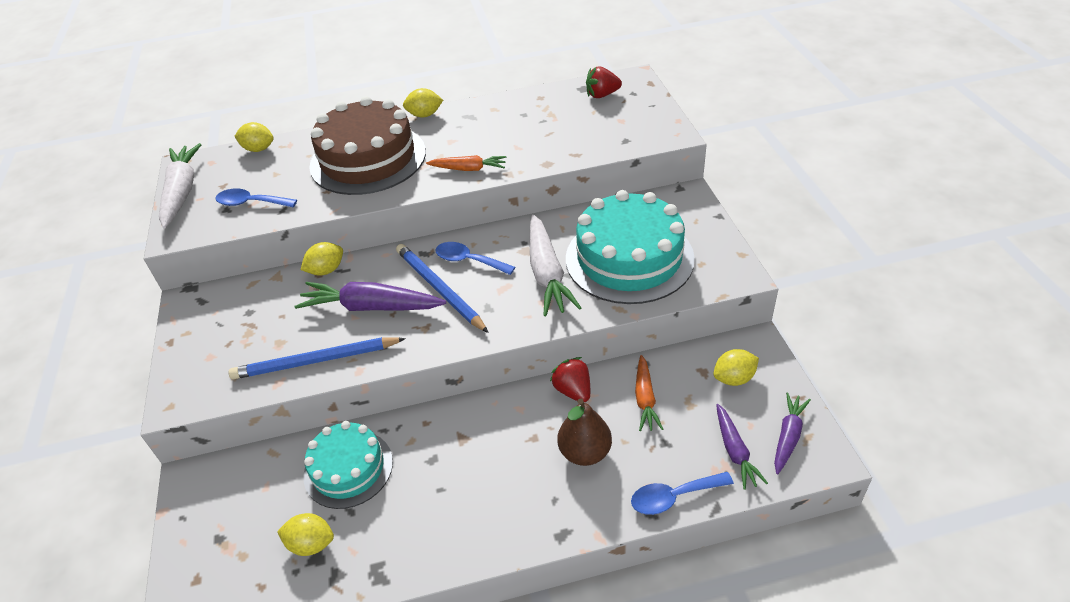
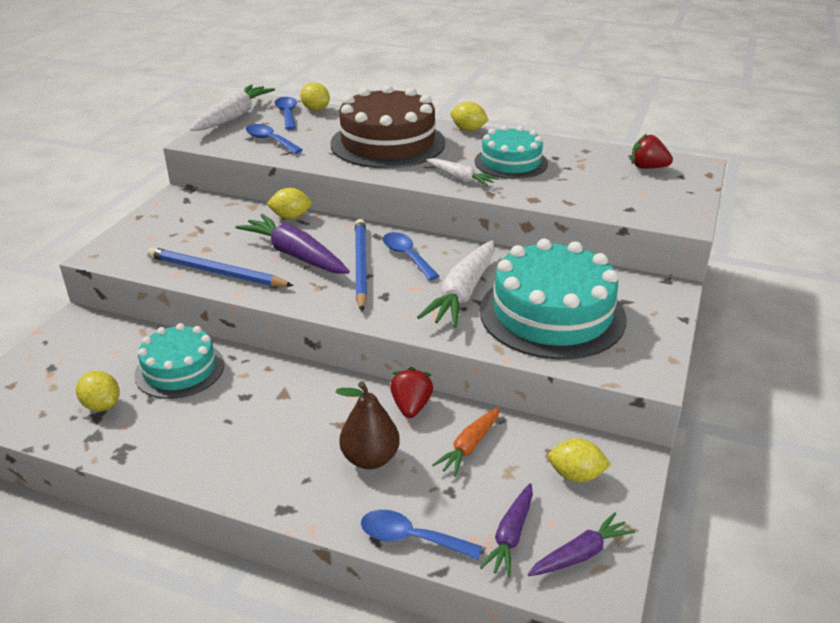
camera: 30 degrees right, 10 degrees down
(235, 166) = (287, 114): none -> blue spoon
(469, 169) = (460, 178): orange carrot -> white carrot
(494, 134) = (511, 162): none -> turquoise cake

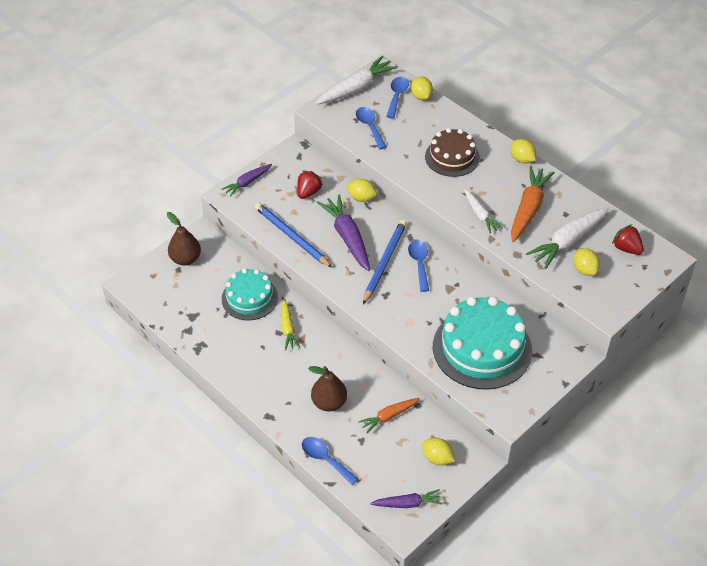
camera: 25 degrees right, 15 degrees up
(59, 352) = (185, 259): none -> brown pear
(102, 405) = (198, 309): yellow lemon -> yellow lemon (584, 269)
(256, 388) = (288, 329): none -> yellow carrot
(387, 143) = (452, 157): brown cake -> brown cake, size x0.61
(411, 406) = (371, 376): red strawberry -> red strawberry (308, 192)
(463, 293) = (436, 310): white carrot -> white carrot (568, 241)
(510, 536) = (378, 479): purple carrot -> purple carrot (247, 182)
(511, 162) = (528, 209): turquoise cake -> orange carrot

